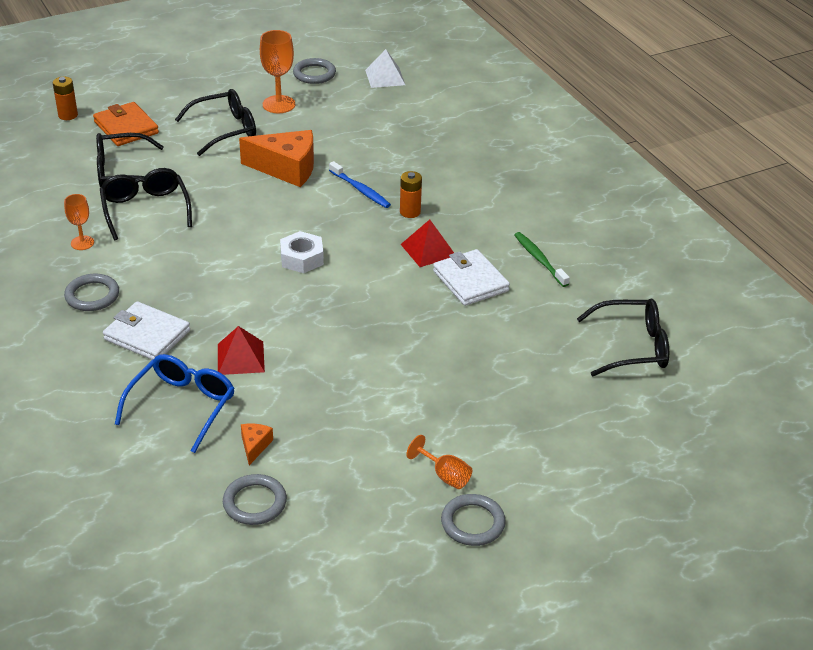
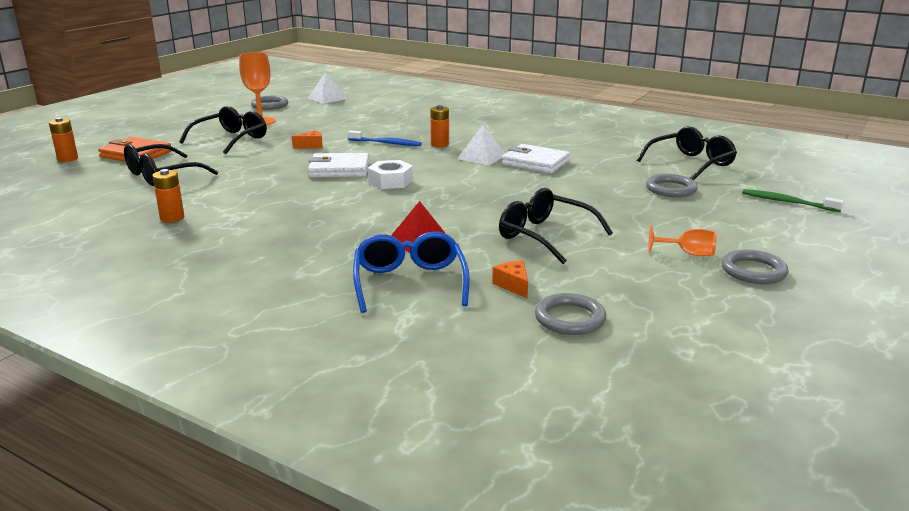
camera: 30 degrees left, 15 degrees down
(82, 243) = (172, 218): orange goblet -> orange battery
(92, 295) = (224, 244): grey ring -> grey ring (670, 189)
(145, 210) = (212, 188): black glasses -> black glasses (545, 236)
(147, 335) = (313, 252): white wallet -> white wallet (339, 169)
(287, 168) = (311, 146): orange cheese -> orange cheese, size x0.44
(428, 250) = (481, 157): red pyramid -> white pyramid
(539, 259) = (565, 144): green toothbrush -> green toothbrush (787, 202)

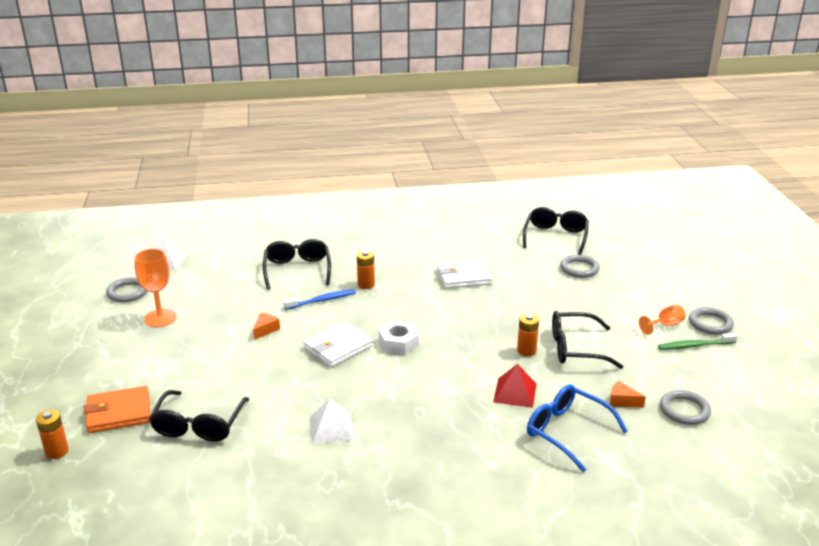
camera: 40 degrees left, 5 degrees up
(172, 218) = (304, 465): orange battery -> orange battery (526, 351)
(231, 139) = (176, 353): black glasses -> black glasses (297, 270)
(481, 157) = (418, 286): white pyramid -> white pyramid (331, 428)
(787, 202) = (651, 253): green toothbrush -> green toothbrush (694, 346)

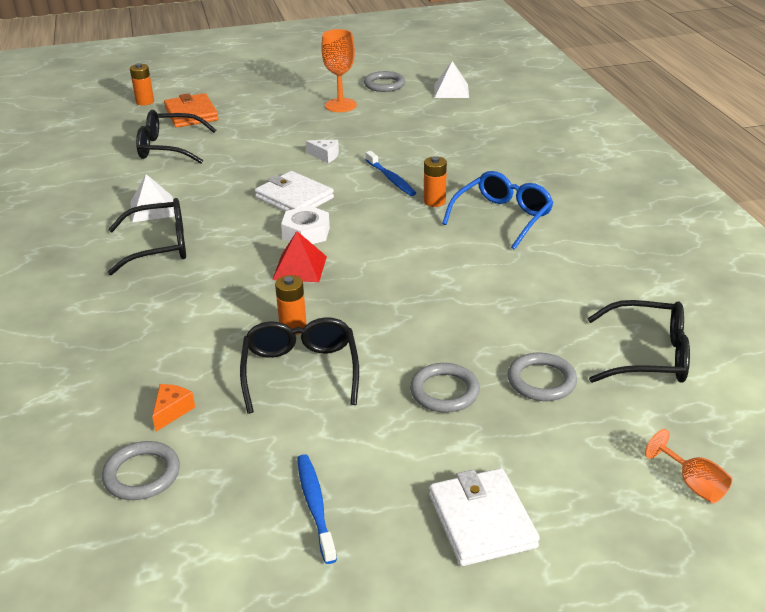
camera: 85 degrees right, 5 degrees up
(265, 330) = (325, 156): orange cheese -> white cheese
(297, 270) = (455, 157): black glasses -> black glasses (159, 246)
(463, 277) = (477, 270): white wallet -> white wallet (482, 520)
(515, 392) = (200, 319): red pyramid -> red pyramid (299, 267)
(567, 432) = (115, 360): blue glasses -> blue glasses (502, 218)
(665, 325) = (376, 474): orange goblet -> orange goblet (693, 484)
(694, 346) = (315, 506): green toothbrush -> blue toothbrush
(710, 323) = (390, 537): grey ring -> grey ring (444, 391)

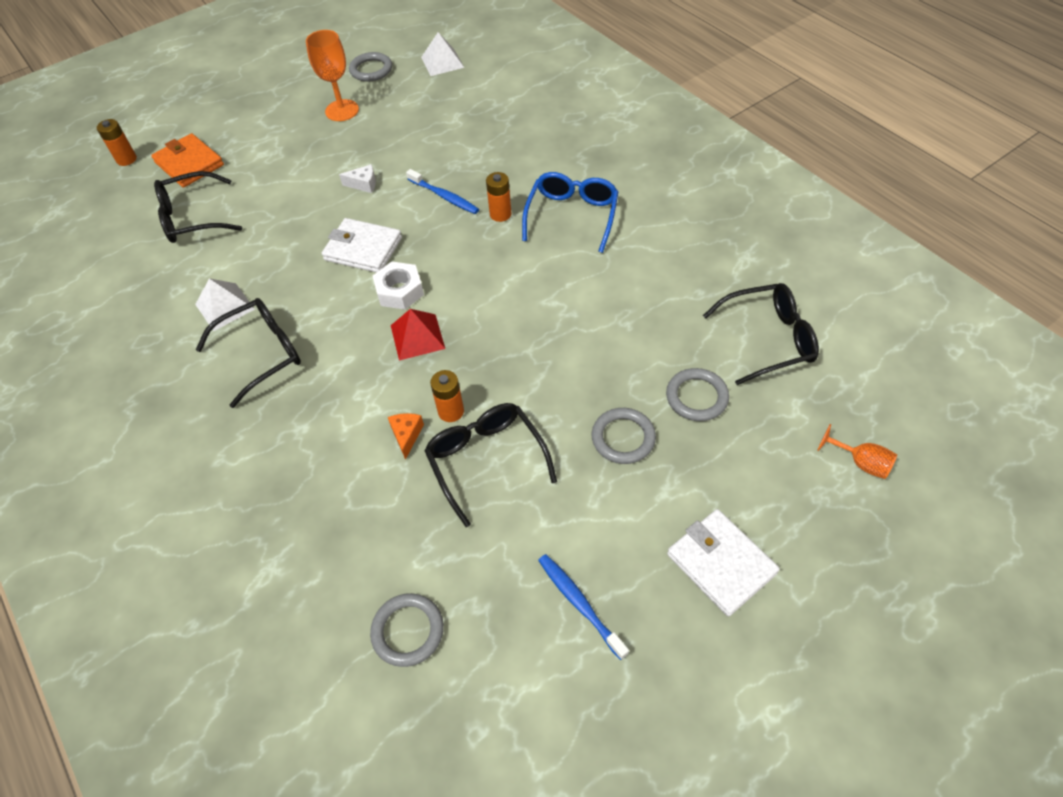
camera: 20 degrees left, 20 degrees up
(172, 411) = (393, 550): orange cheese -> orange cheese (406, 435)

